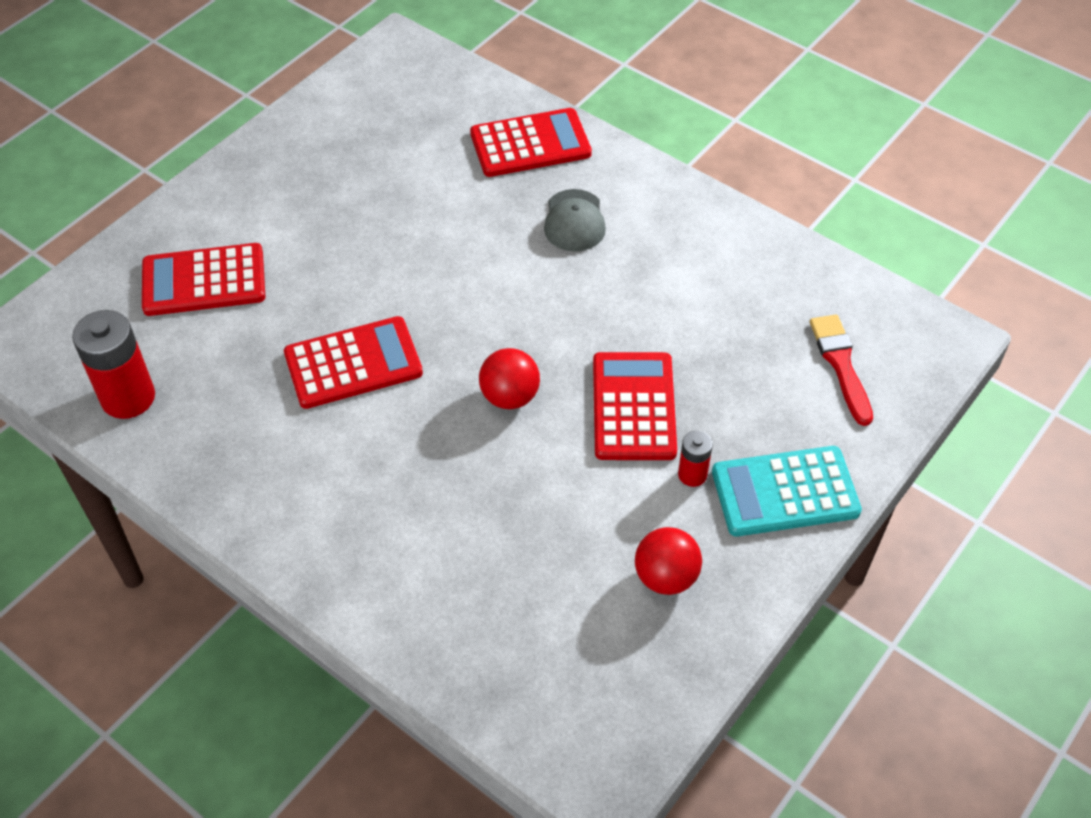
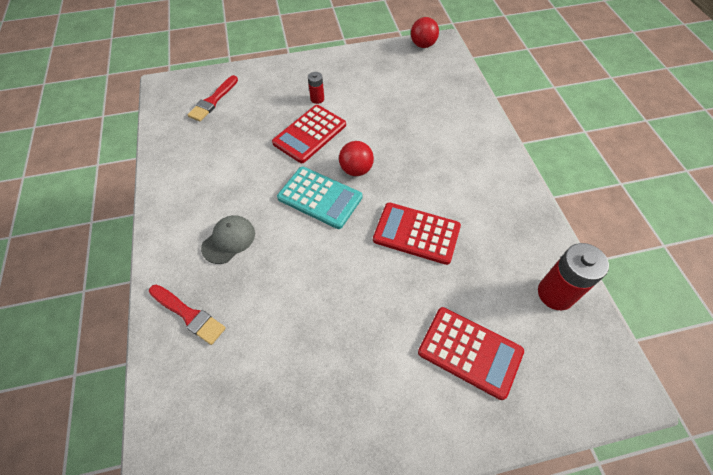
camera: 140 degrees left, 5 degrees up
(530, 144) = (188, 315): red calculator -> red brush
(665, 577) = (364, 76): red ball -> red ball (423, 45)
(785, 492) = (292, 76): turquoise calculator -> turquoise calculator (320, 197)

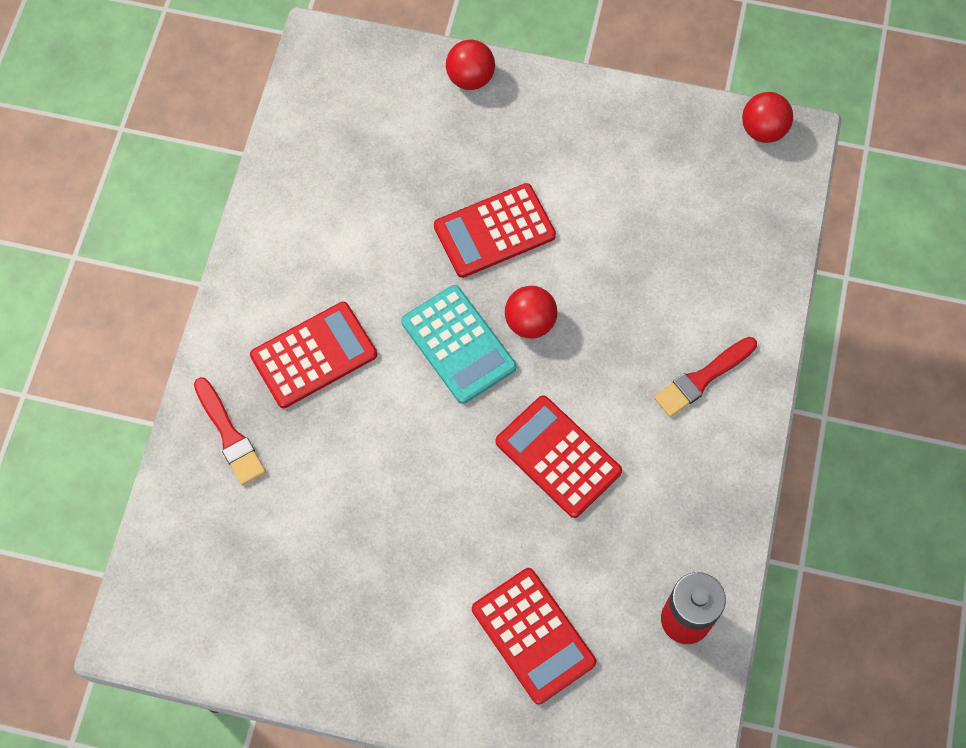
camera: 25 degrees right, 10 degrees up
(213, 100) = (381, 106): red brush -> red brush (702, 378)
(228, 240) = (314, 355): grey cap -> red calculator
(258, 73) = (470, 78): none -> red ball
(317, 99) = (536, 170): red battery -> none

